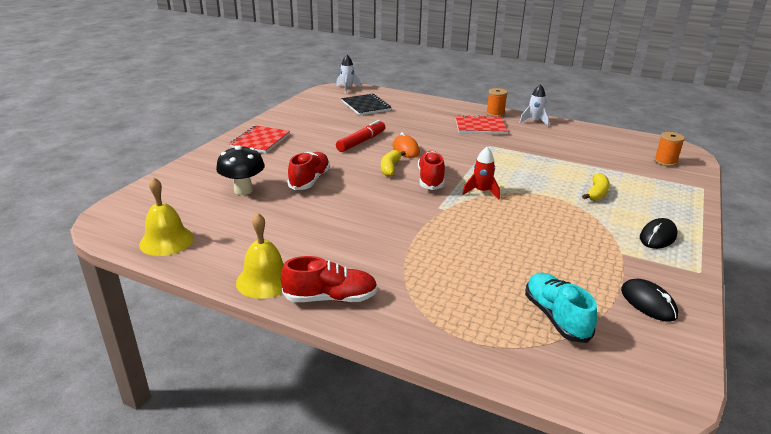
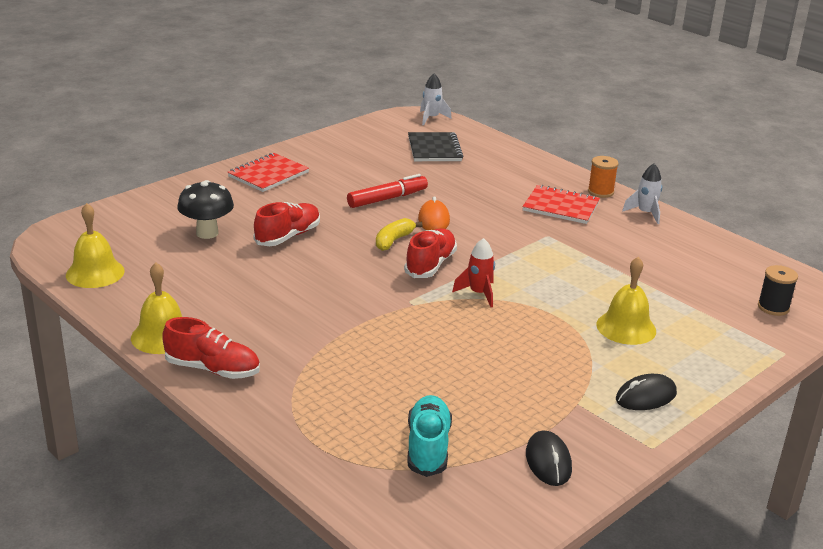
camera: 20 degrees right, 0 degrees up
(596, 193) = (626, 327): yellow banana -> yellow bell
(665, 162) = (773, 307): orange spool -> black spool

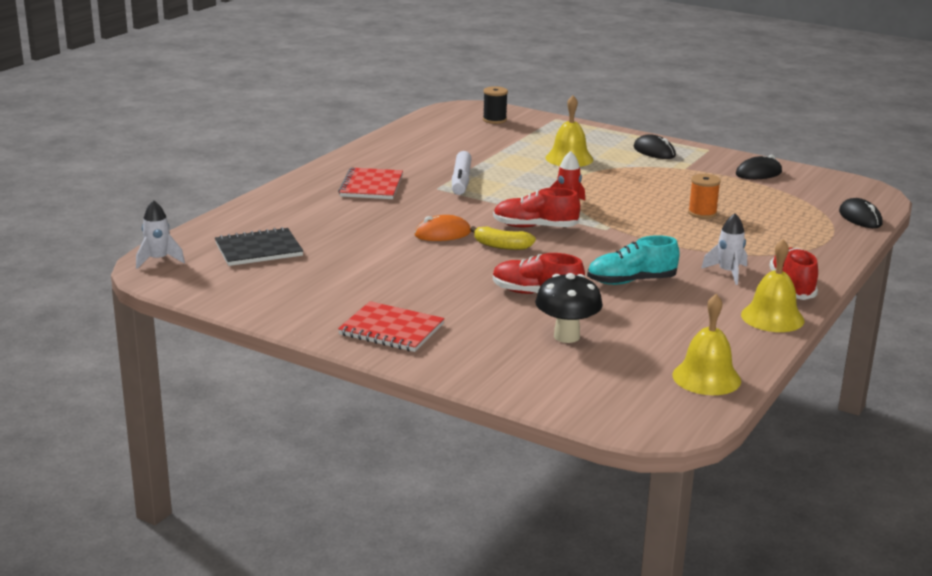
camera: 105 degrees left, 5 degrees down
(362, 495) = (860, 218): none -> black mouse
(387, 199) = (410, 259): red marker -> none
(428, 447) = (788, 205): turquoise shoe -> turquoise shoe (631, 281)
(566, 251) = (461, 180): none -> white marker
(600, 192) = (326, 173): orange spool -> orange spool (702, 213)
(645, 213) = (361, 156): white rocket -> white rocket (728, 273)

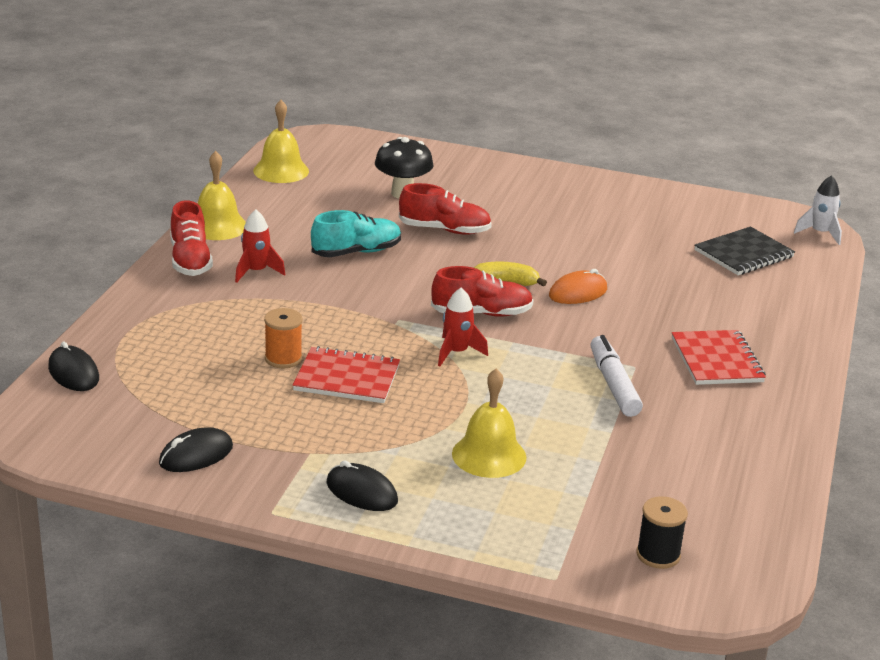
camera: 165 degrees right, 5 degrees up
(391, 329) = (552, 187): red notebook -> red notebook (347, 378)
(728, 273) = (256, 271): white rocket -> red rocket

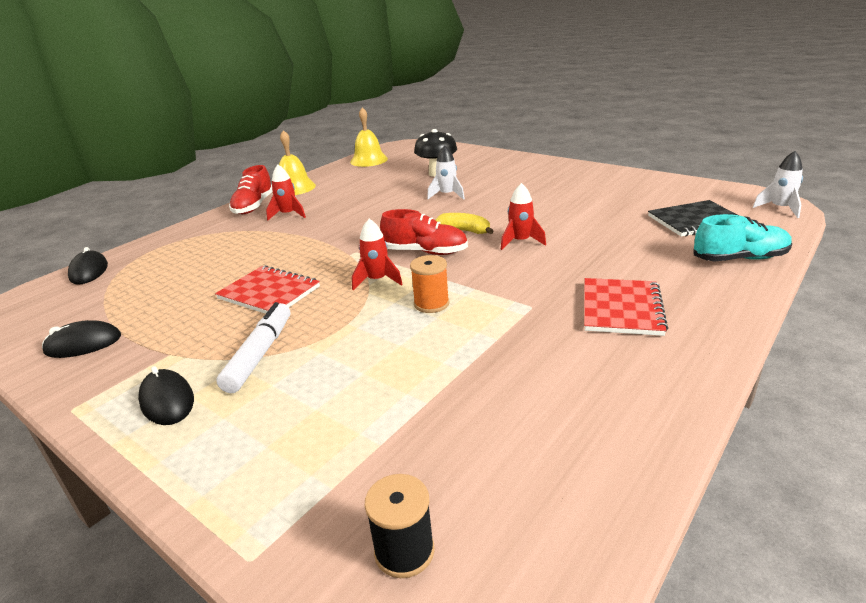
camera: 25 degrees right, 0 degrees up
(283, 359) = (239, 273): orange spool -> orange spool (431, 304)
(356, 252) = (370, 206): turquoise shoe -> turquoise shoe (739, 258)
(444, 230) = (447, 195): red shoe -> white rocket
(489, 455) = (319, 379): yellow bell -> none
(578, 293) = (520, 242): orange mouse -> red rocket
(613, 384) = (498, 322): white marker -> white marker (260, 354)

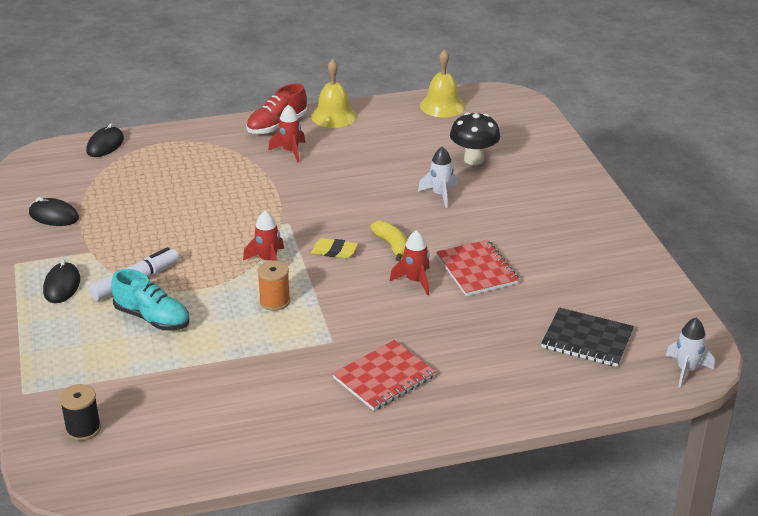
camera: 35 degrees right, 5 degrees up
(269, 293) = (191, 232): red notebook -> red notebook (477, 270)
(425, 252) = (334, 251): red shoe -> yellow eraser
(739, 258) = (544, 391): turquoise shoe -> turquoise shoe (152, 318)

